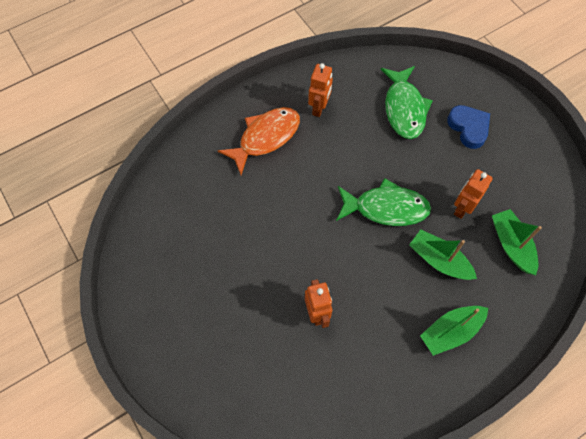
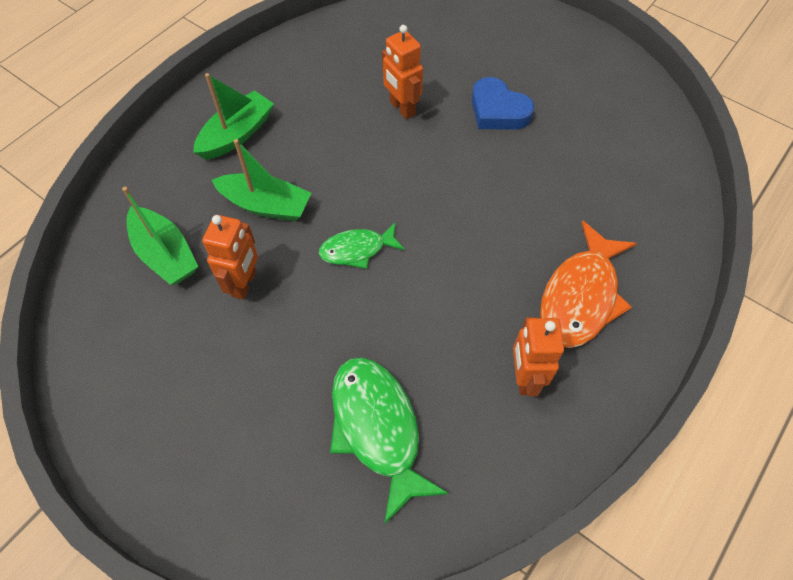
camera: 160 degrees right, 5 degrees down
(386, 208) = (357, 250): green fish -> green fish, size x0.59
(468, 128) = (253, 428): blue heart -> blue heart (498, 111)

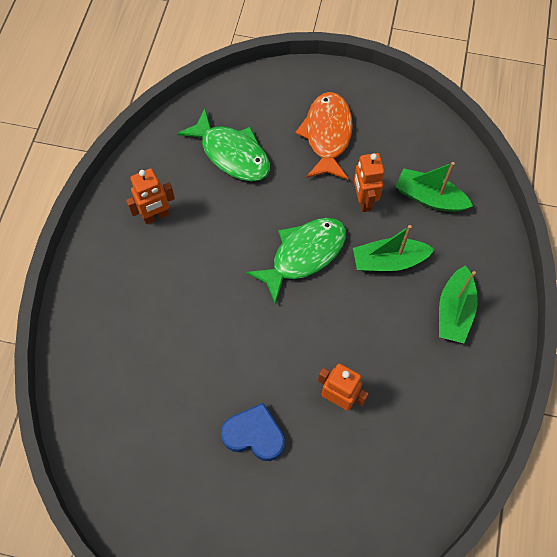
camera: 155 degrees right, 5 degrees up
(357, 250) = (304, 255): green fish -> green fish, size x1.69
(524, 377) = (156, 216): orange robot -> orange robot turned 90 degrees clockwise
(581, 296) = (134, 286): orange fish -> orange fish (327, 135)

